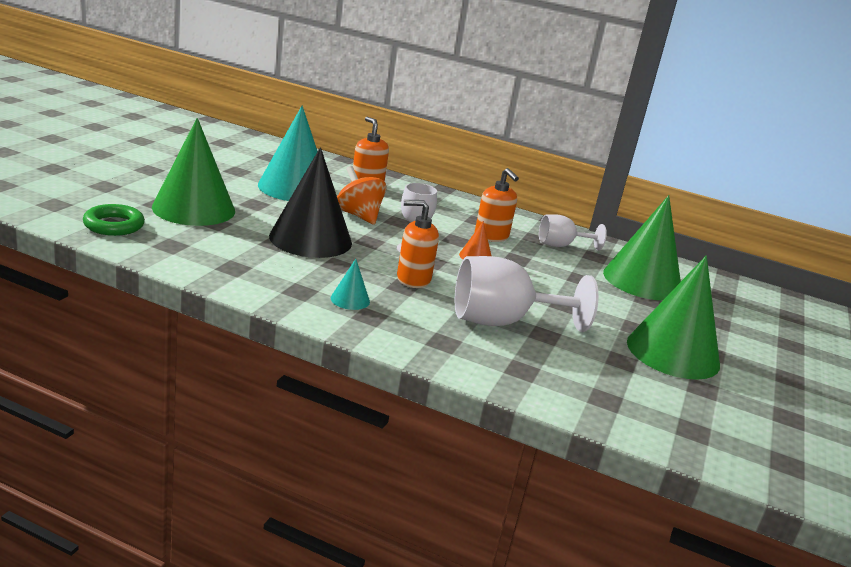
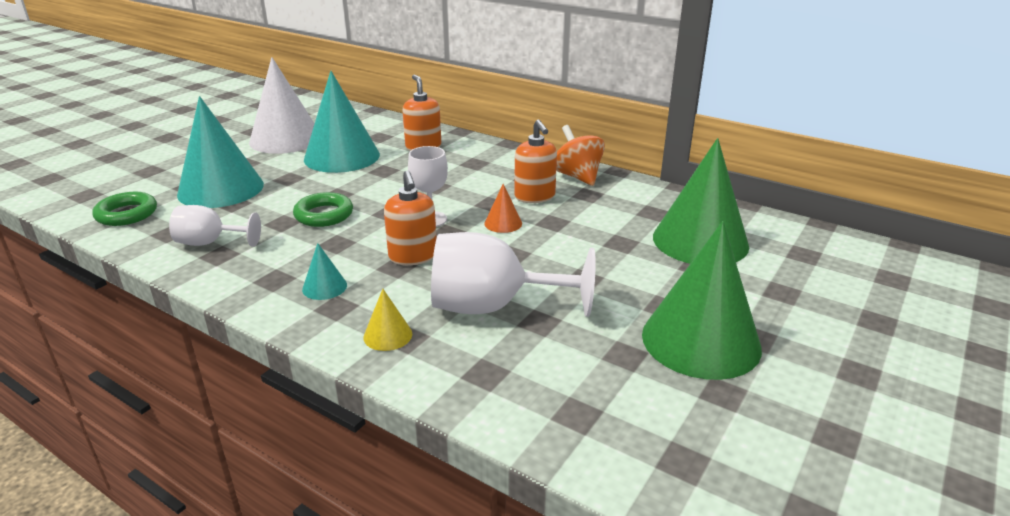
camera: 15 degrees right, 5 degrees up
(194, 209) = (221, 189): green cone -> turquoise cone
(227, 166) = (286, 139): none -> white cone
(310, 239) = (324, 215): black cone -> green ring
(359, 216) = (394, 183): orange spinning top -> orange spinning top (577, 176)
(413, 279) = (413, 256): orange soap dispenser -> orange soap dispenser turned 120 degrees counterclockwise
(428, 339) = (387, 335): none -> yellow cone
(561, 246) = (615, 202): white goblet -> white goblet (210, 243)

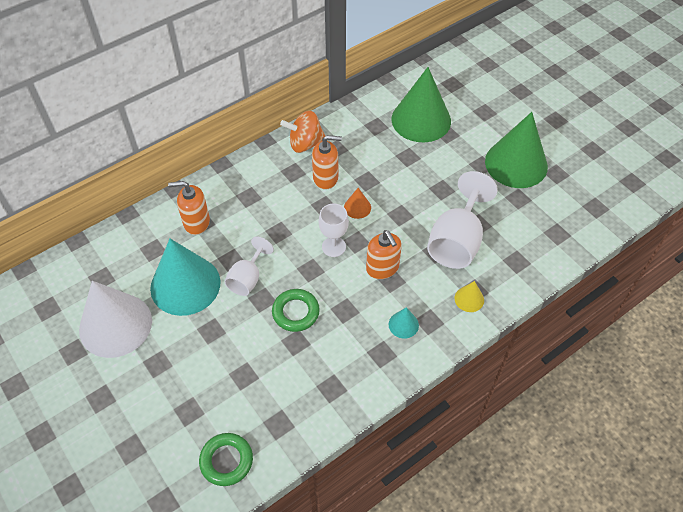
camera: 70 degrees left, 25 degrees up
(210, 243) = (310, 394): white goblet -> white goblet (248, 278)
(221, 189) = (209, 384): turquoise cone -> none
(413, 256) = (382, 268): orange soap dispenser -> orange soap dispenser turned 60 degrees clockwise

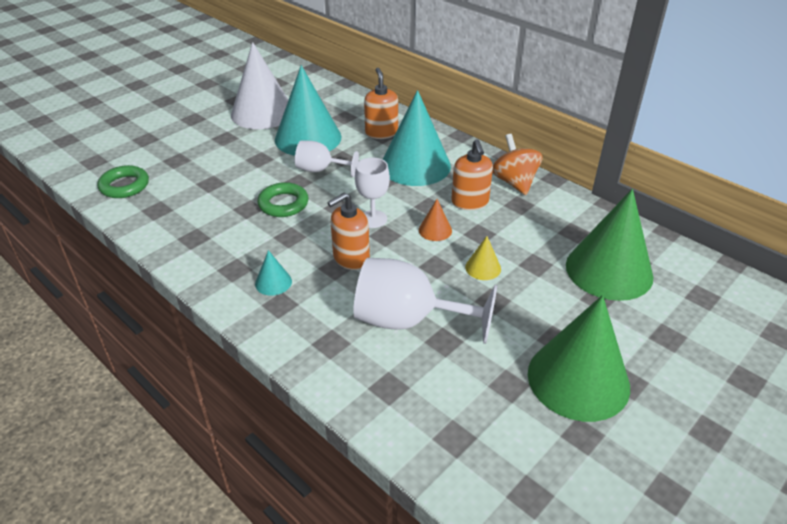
camera: 80 degrees right, 15 degrees down
(261, 205) = (415, 165): none -> turquoise cone
(469, 299) = (316, 338): yellow cone -> yellow cone (483, 268)

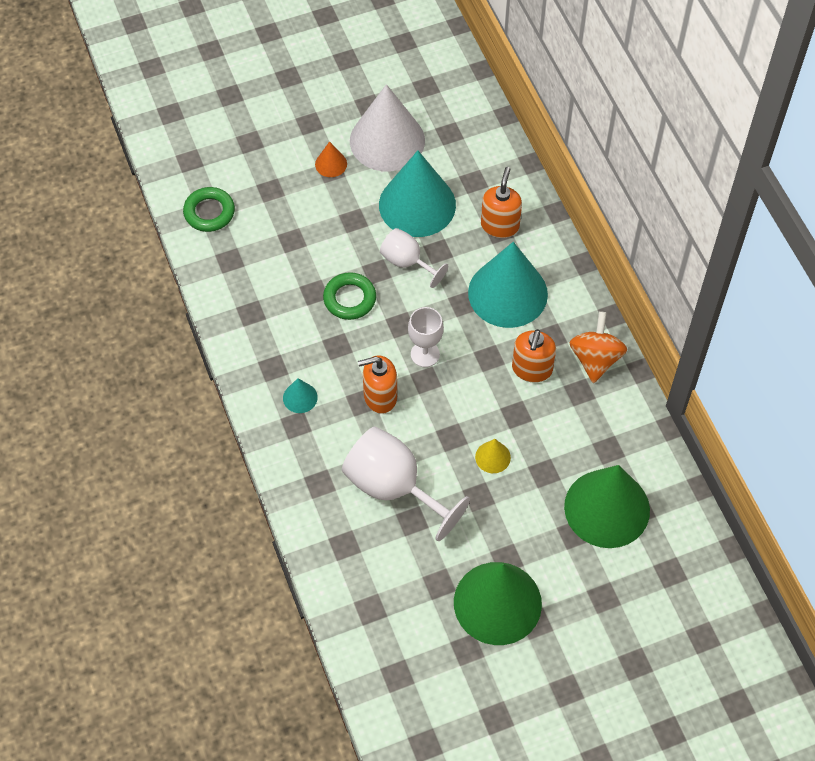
camera: 25 degrees right, 20 degrees up
(435, 230) = (476, 393): orange cone -> orange cone (331, 164)

